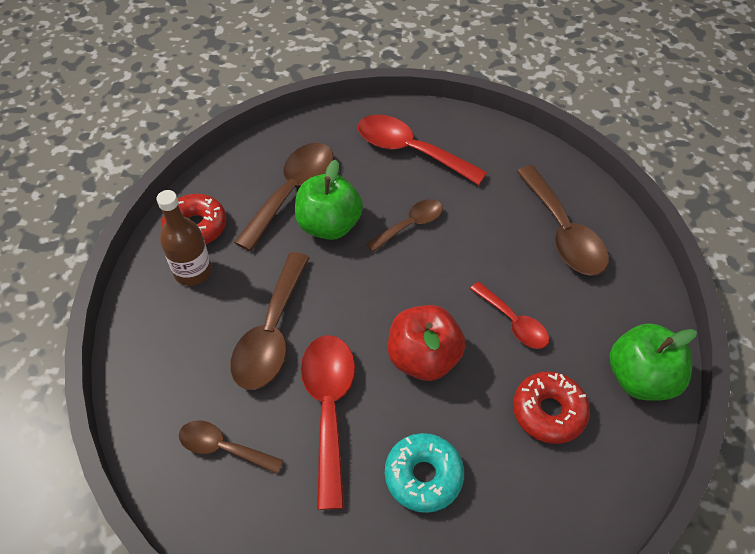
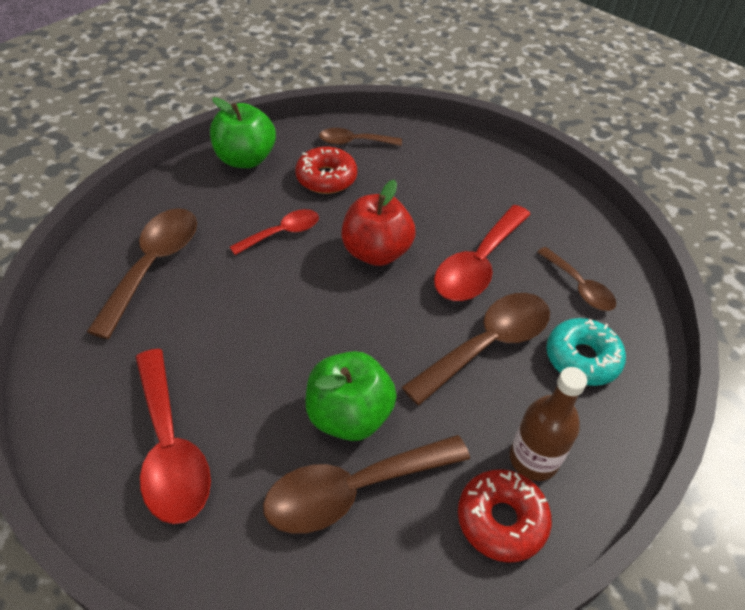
camera: 145 degrees left, 5 degrees down
(410, 225) = (269, 360): brown spoon -> brown spoon (353, 142)
(423, 476) = (443, 196): turquoise donut -> turquoise donut (582, 358)
(513, 322) = (282, 233): red spoon -> red spoon turned 60 degrees clockwise

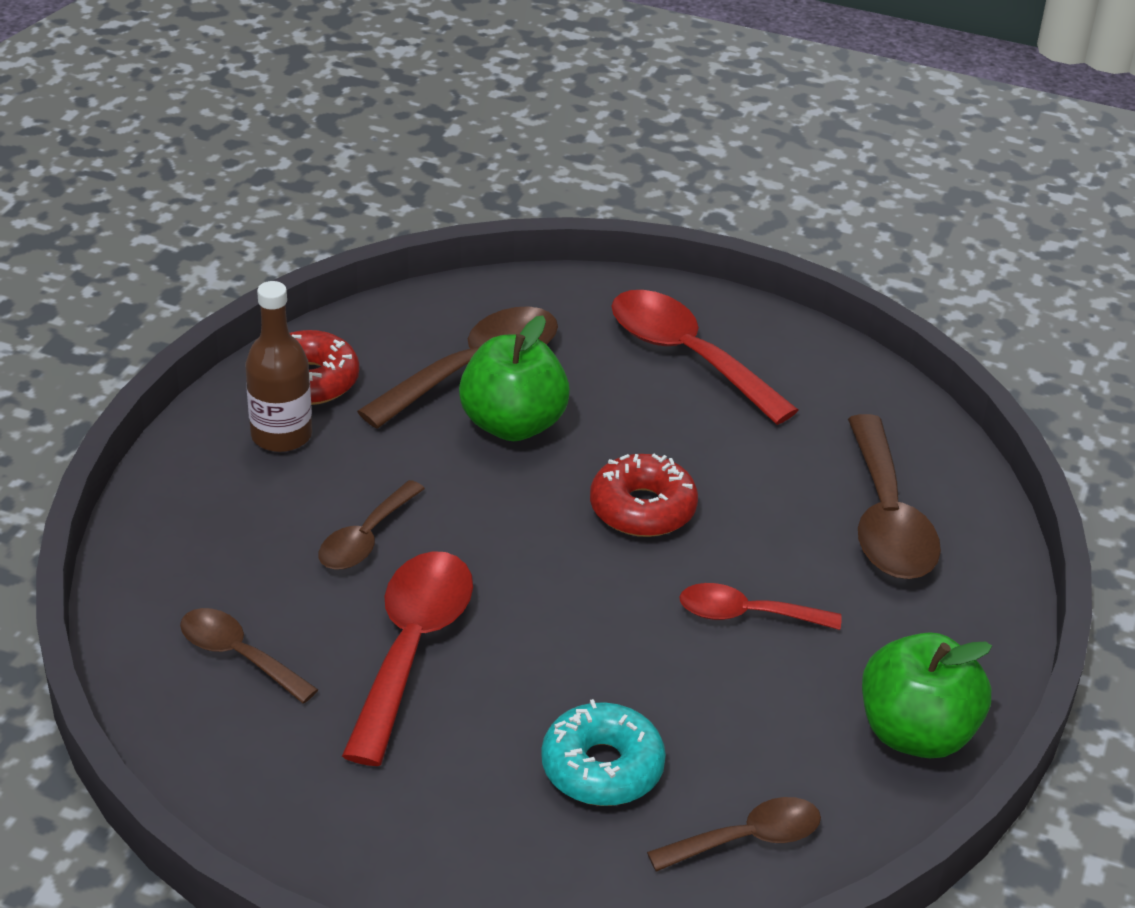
camera: 160 degrees right, 10 degrees down
(282, 233) = (746, 615): red spoon -> red spoon turned 60 degrees clockwise
(326, 178) = (746, 737): red donut -> red donut (642, 509)
(376, 252) = (582, 624): red apple -> none
(488, 344) = (366, 538): brown spoon -> brown spoon, size x0.59
(582, 358) = (228, 554): turquoise donut -> turquoise donut (602, 767)

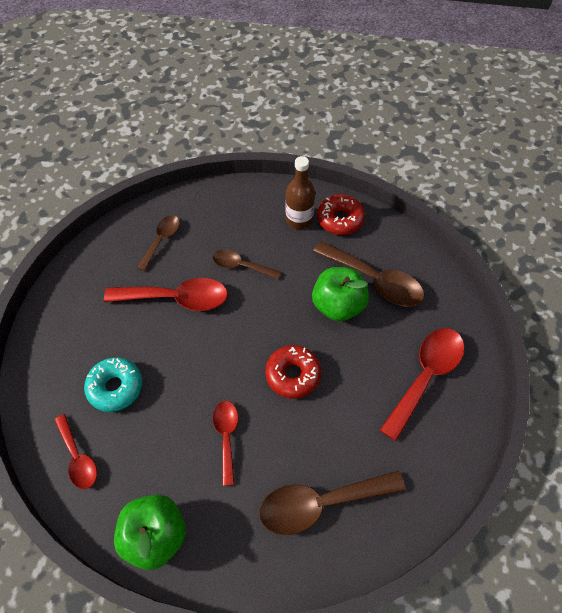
camera: 80 degrees right, 20 degrees up
(747, 839) = (78, 457): brown spoon -> red spoon

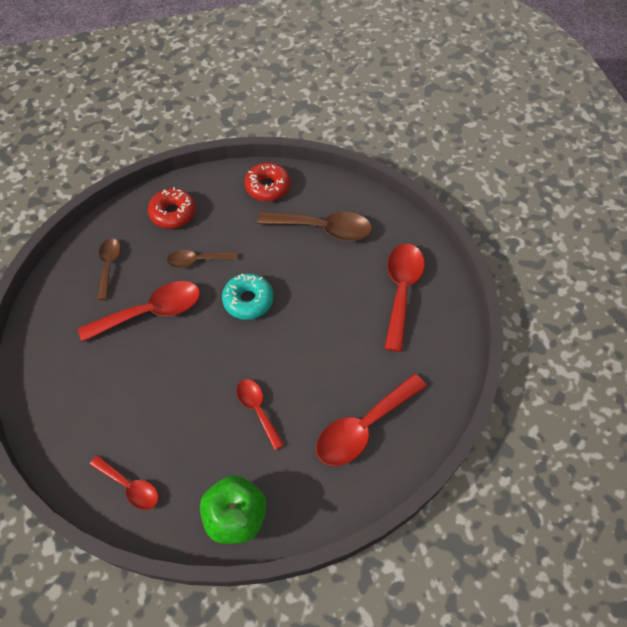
camera: 25 degrees left, 0 degrees up
(115, 387) = (133, 412): turquoise donut -> turquoise donut (248, 300)
(293, 375) = (290, 335): red donut -> red donut (173, 213)
(299, 219) = (231, 200): brown bottle -> none
(320, 503) = (363, 427): brown spoon -> red spoon
(338, 305) = (301, 262): green apple -> none

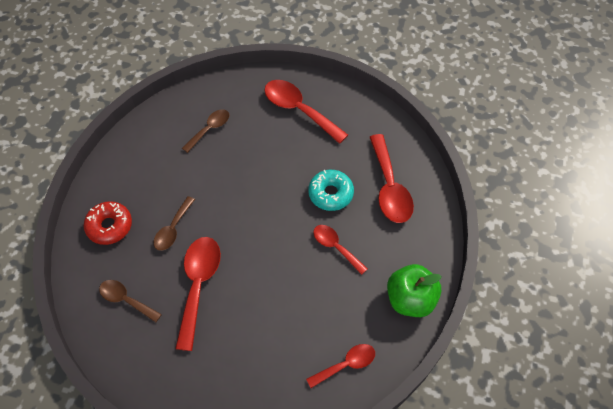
camera: 60 degrees left, 0 degrees up
(248, 300) = (238, 210): turquoise donut -> turquoise donut (330, 194)
(257, 409) = (335, 247): red spoon -> red spoon turned 45 degrees clockwise
(268, 187) = (139, 146): red donut -> none
(323, 229) = (210, 129): brown spoon -> brown spoon, size x0.59

